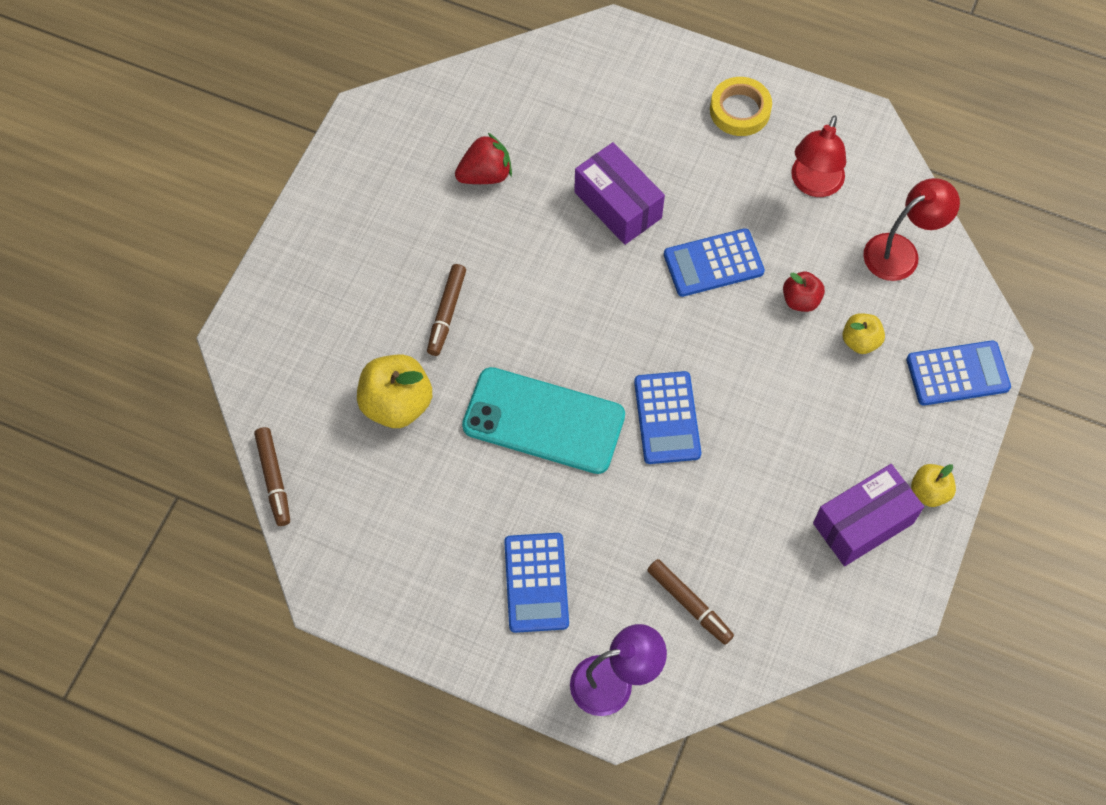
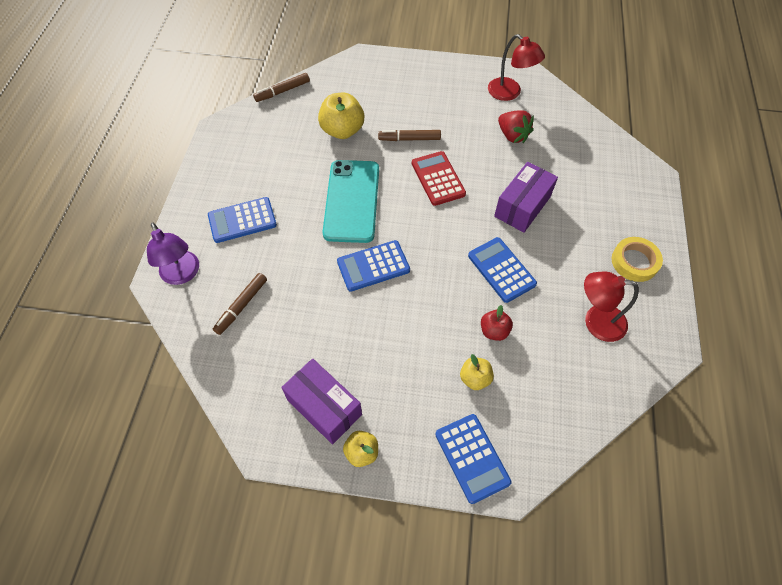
camera: 75 degrees right, 5 degrees down
(536, 295) = (438, 179): none -> red calculator
(901, 251) = (565, 395): red lamp -> red lamp (509, 93)

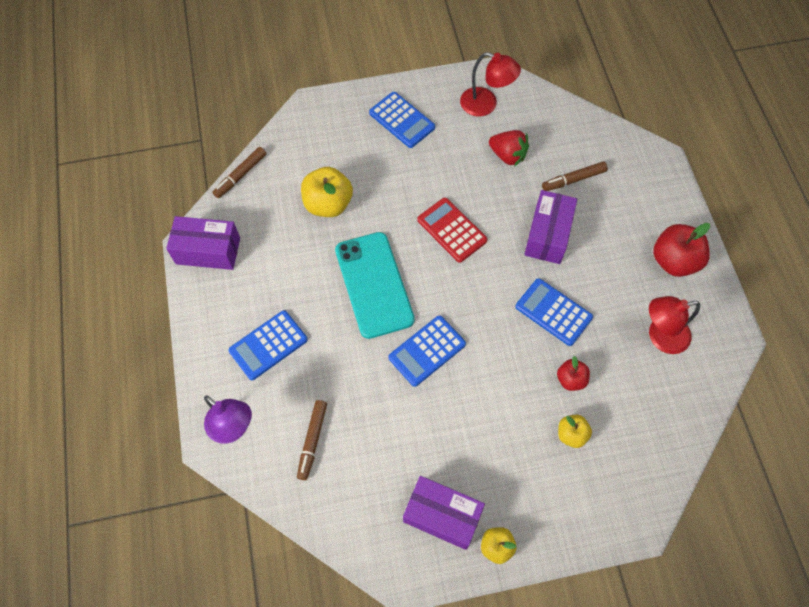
camera: 20 degrees left, 5 degrees up
(230, 137) = (208, 251): none -> purple box
(409, 139) = (403, 192): brown marker -> brown marker (573, 180)
(472, 458) = (598, 513): blue calculator -> blue calculator (402, 120)
(634, 262) = (674, 261): yellow tape -> red apple

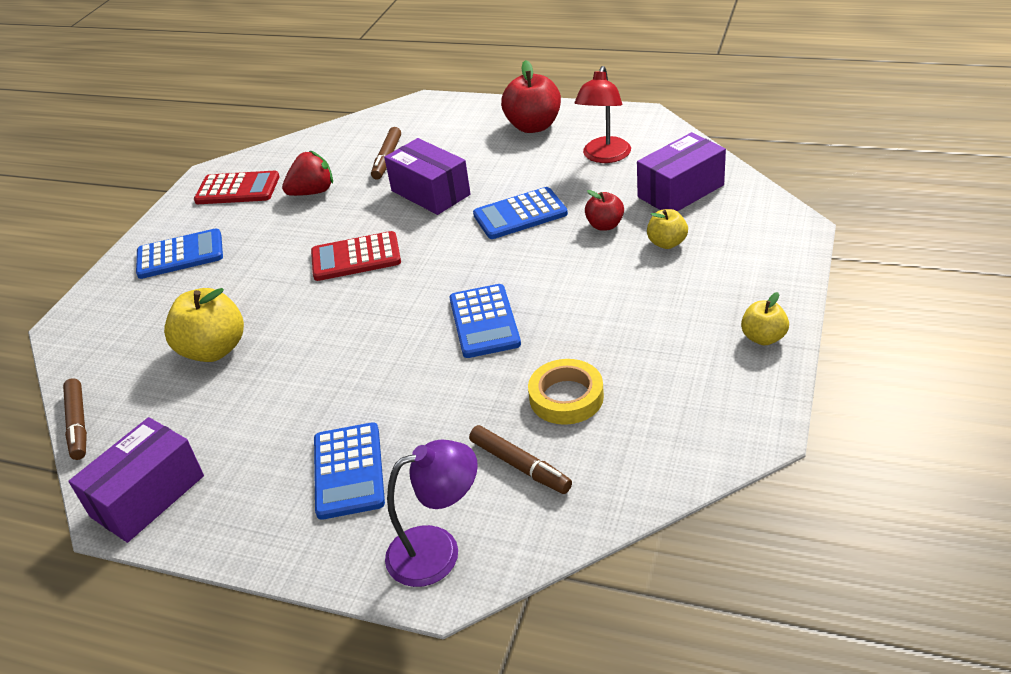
camera: 55 degrees left, 25 degrees down
(374, 284) = (360, 341): turquoise phone -> none
(380, 440) = (566, 397): none -> yellow tape
(442, 515) = (699, 371): purple box -> purple box (680, 191)
(486, 105) = (237, 189): red lamp -> red calculator

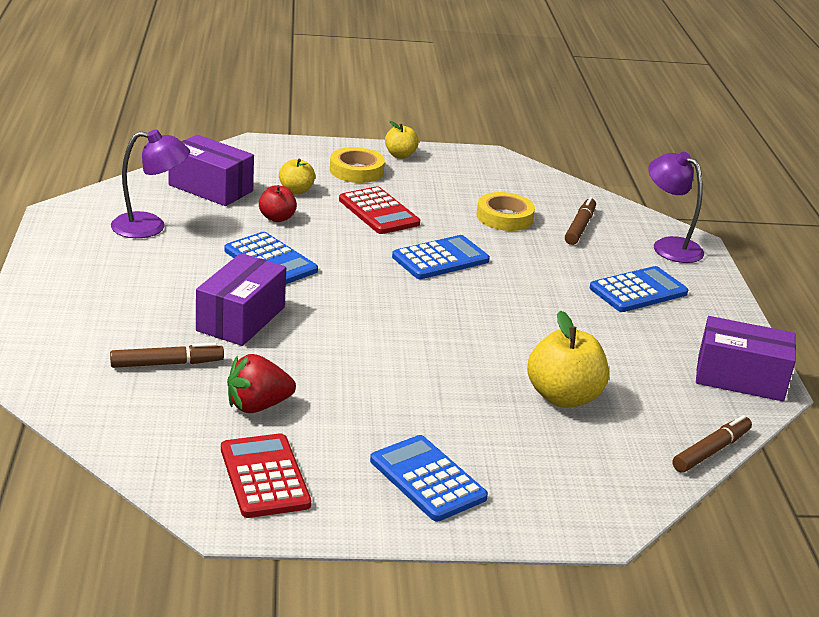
camera: 120 degrees left, 10 degrees down
(312, 192) = (257, 406): red strawberry -> red strawberry turned 60 degrees counterclockwise
(356, 257) = (378, 344): red calculator -> red calculator (378, 212)
(533, 126) = (81, 273): red apple -> none
(604, 156) = (150, 227): red lamp -> purple lamp
(716, 293) = (356, 170): none -> yellow tape

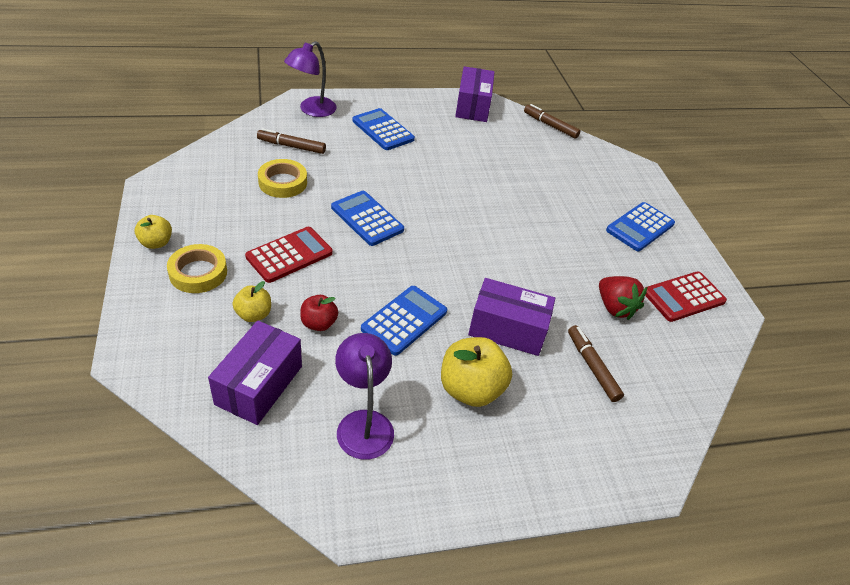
camera: 100 degrees left, 15 degrees up
(563, 397) = (527, 171): yellow apple -> yellow apple (470, 389)

